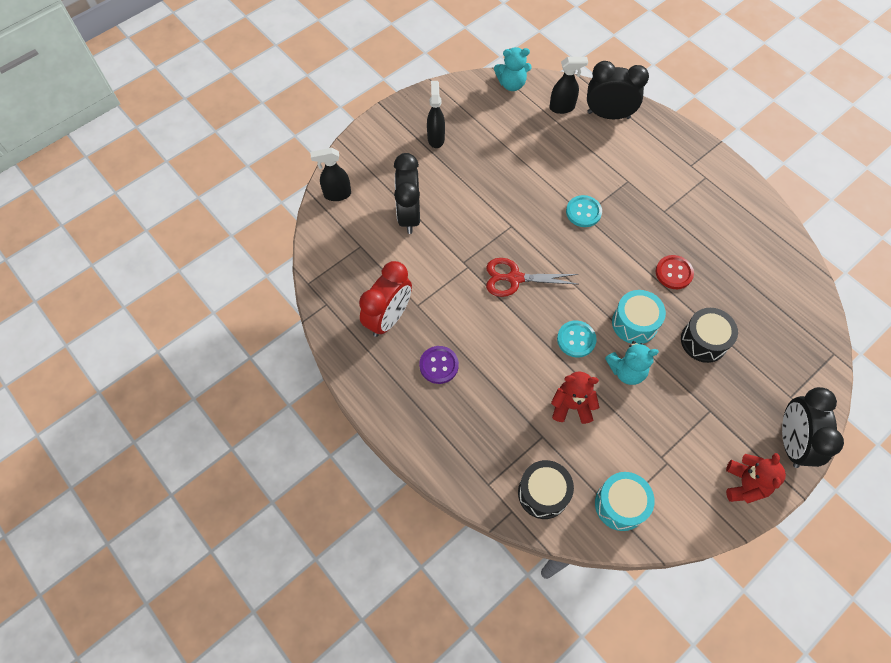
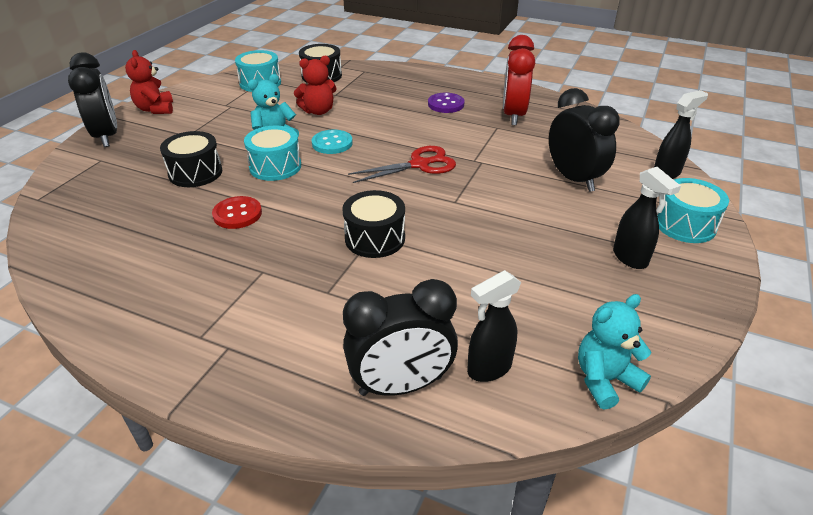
camera: 155 degrees right, 25 degrees down
(377, 148) = (685, 225): none -> turquoise drum
(583, 212) = (375, 238): turquoise button -> black drum

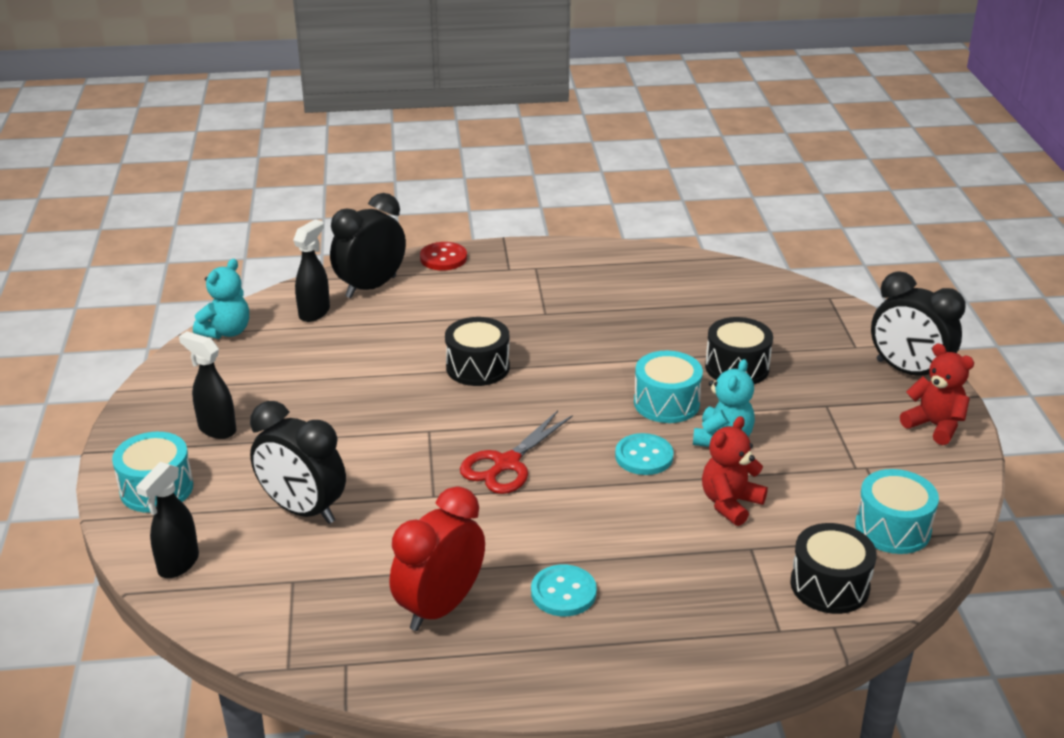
camera: 150 degrees right, 5 degrees down
(237, 214) = (631, 345): red button -> red button (443, 258)
(446, 104) = (563, 592): purple button -> turquoise button
(513, 115) = (440, 607): red clock -> red clock turned 120 degrees counterclockwise

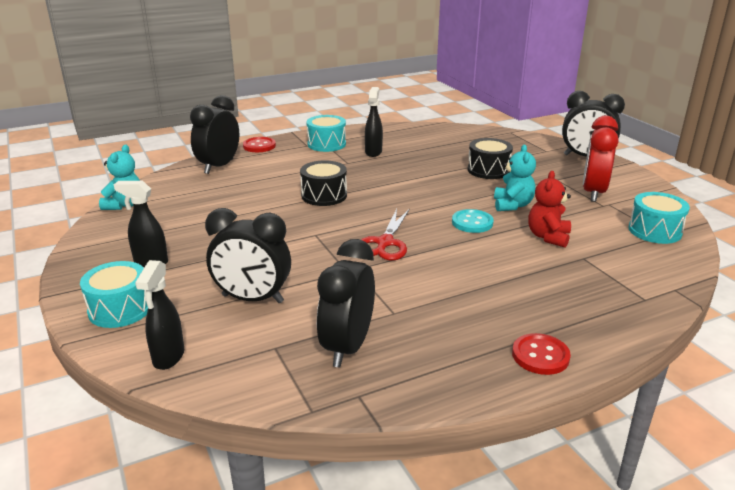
camera: 20 degrees left, 5 degrees down
(315, 312) = (186, 185): black spray bottle -> black spray bottle (373, 152)
(370, 601) = (347, 347): none -> black clock
(440, 607) = (404, 339): red clock -> red clock (593, 192)
(563, 592) = (486, 309): turquoise button -> none
(581, 671) = (540, 356): none -> red button
(666, 403) = (462, 193): turquoise drum -> turquoise drum (326, 144)
(829, 585) = (650, 268): black drum -> none
(934, 426) = (625, 178): red teddy bear -> none

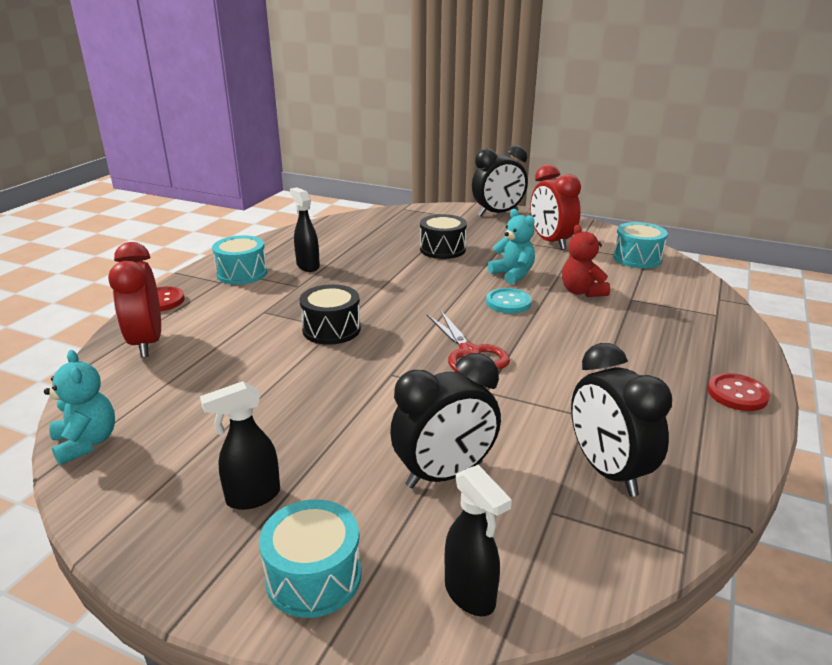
camera: 40 degrees left, 0 degrees up
(219, 166) = (147, 343): black clock -> red clock

